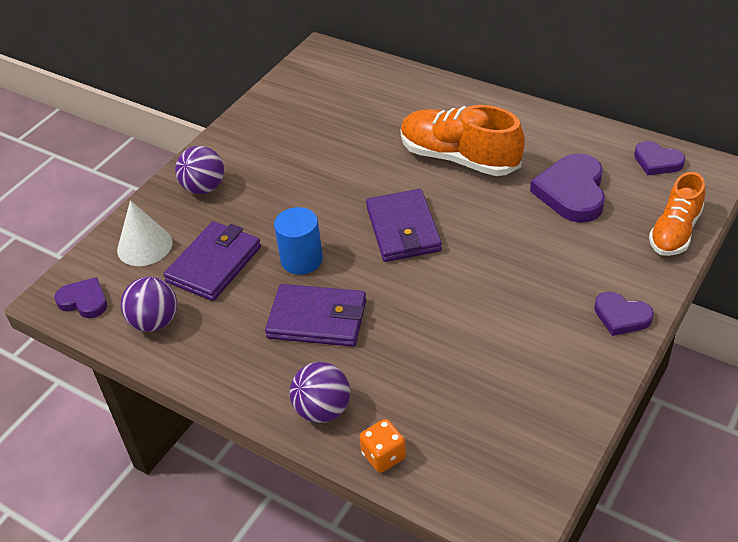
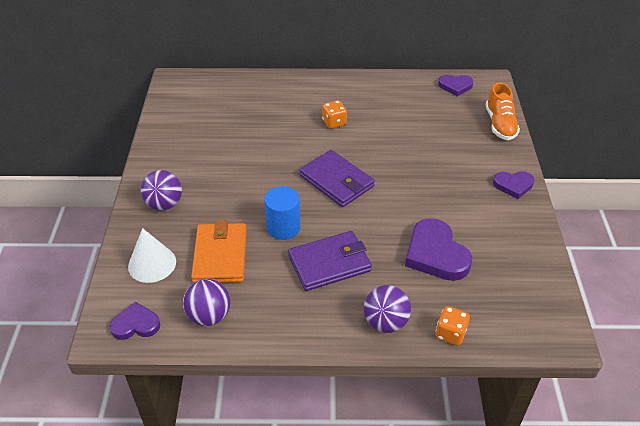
camera: 35 degrees left, 0 degrees up
(214, 264) = (220, 255): purple wallet -> orange wallet
(459, 158) = (334, 122): orange shoe -> orange dice
(572, 192) = (422, 121): purple heart -> purple heart (435, 254)

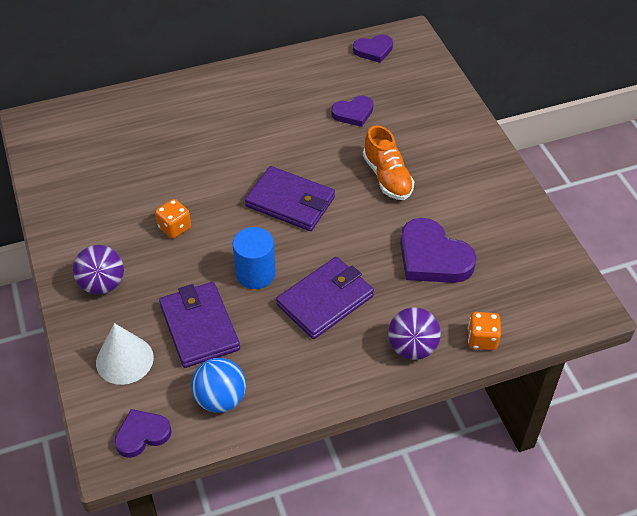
camera: 20 degrees left, 5 degrees up
(209, 316) = (220, 399): purple ball -> blue ball
(220, 255) = (199, 327): orange wallet -> purple wallet
(334, 122) = (255, 130): orange dice -> orange dice (174, 227)
(500, 124) = (440, 86): orange shoe -> orange shoe (387, 177)
(513, 185) = (482, 156): purple heart -> purple heart (353, 113)

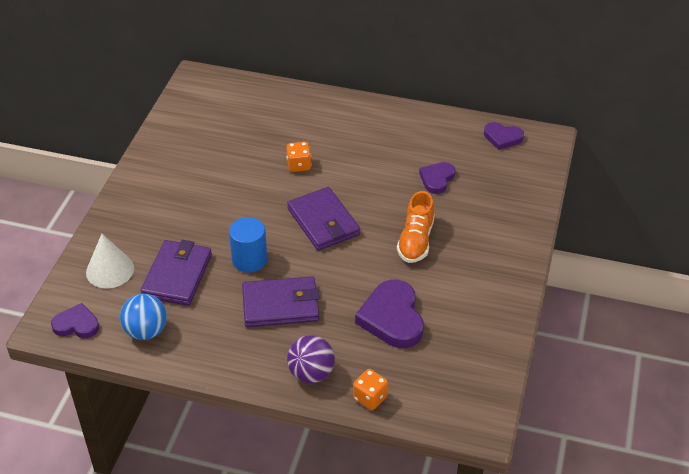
camera: 35 degrees right, 5 degrees down
(102, 284) = (141, 213): purple ball -> none
(174, 227) = (224, 198): orange dice -> orange dice (299, 165)
(353, 113) = (437, 179): purple heart -> purple heart turned 105 degrees clockwise

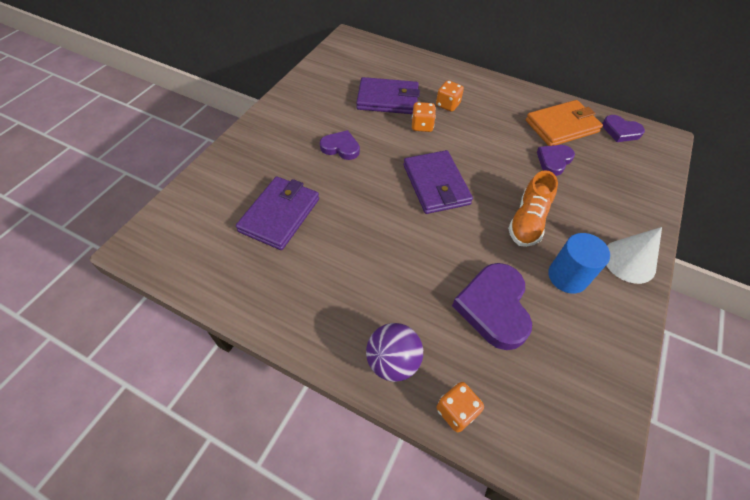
camera: 10 degrees right, 10 degrees up
(76, 324) = (164, 250): purple heart -> purple heart (341, 147)
(110, 270) = (217, 197): white cone -> white cone (629, 261)
(146, 331) = (230, 271): blue ball -> none
(249, 260) = (355, 211): blue cylinder -> blue cylinder (567, 276)
(281, 305) = (376, 268): purple wallet -> purple wallet (388, 99)
(322, 138) = (447, 105): none -> orange dice
(443, 142) = (561, 126): none -> orange wallet

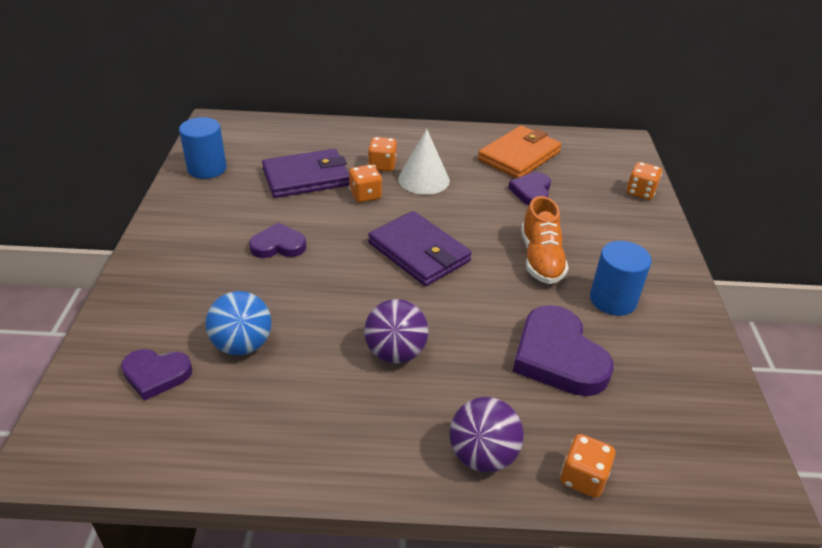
camera: 25 degrees left, 15 degrees down
(279, 215) = (242, 345): purple wallet -> blue ball
(325, 73) = (207, 168): none -> blue cylinder
(375, 258) = (395, 353): none -> purple ball
(620, 131) = (580, 146): purple heart -> purple heart (156, 375)
(629, 261) = (661, 265): white cone -> white cone (423, 179)
(650, 189) = (640, 192): none -> orange dice

